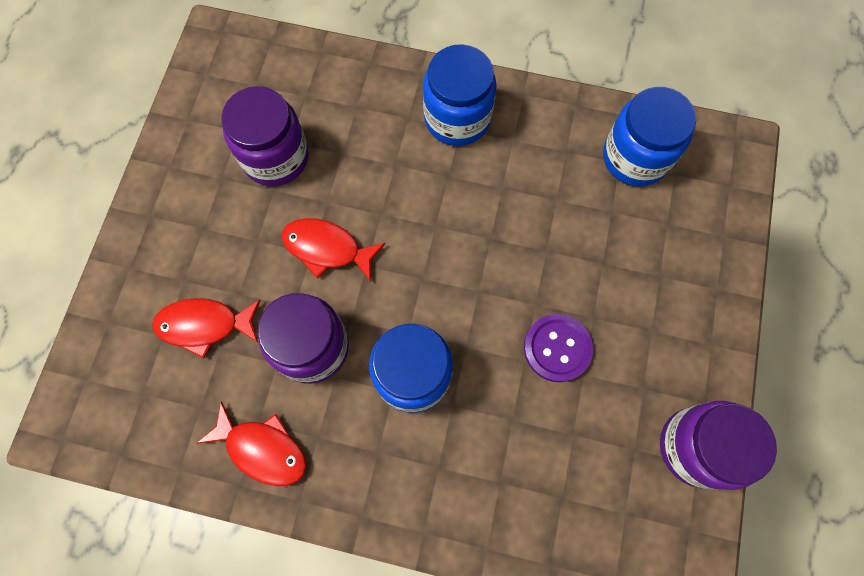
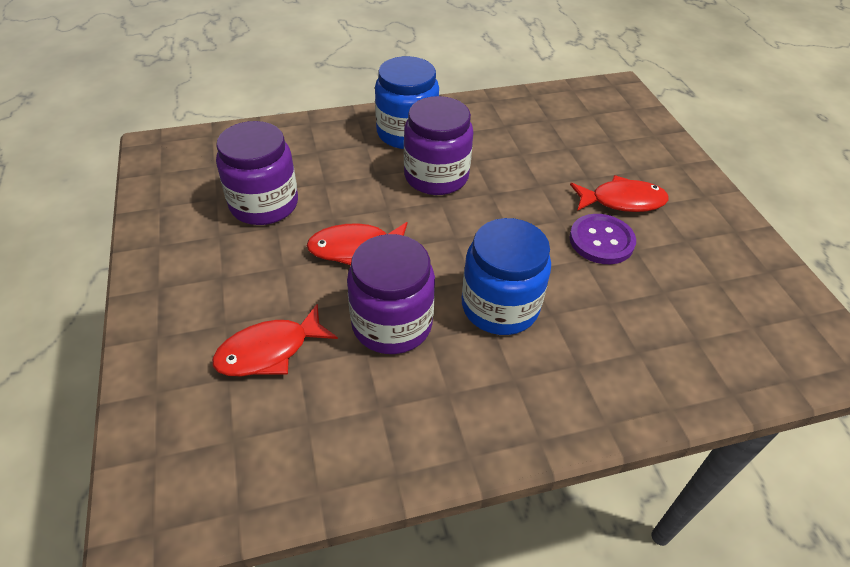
camera: 30 degrees left, 25 degrees down
(262, 449) = (399, 429): red fish -> red fish (622, 201)
(635, 157) = (557, 114): blue jar -> none
(696, 447) = (757, 260): purple jar -> purple jar (436, 176)

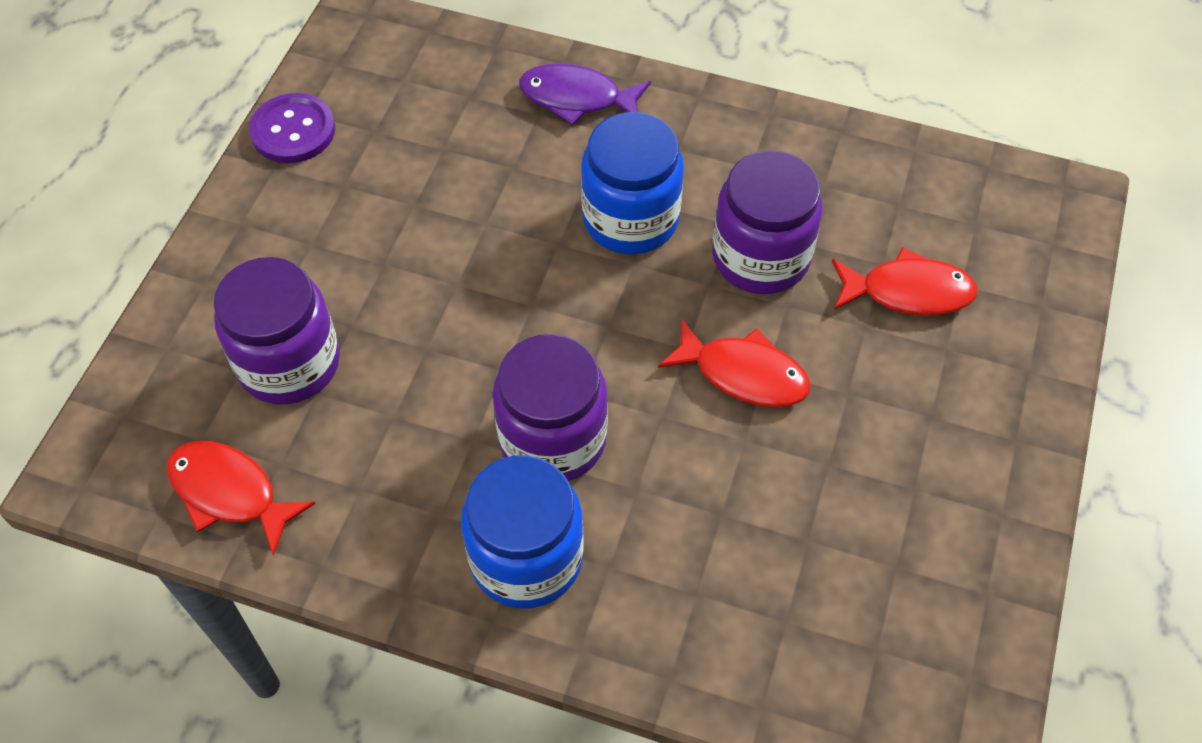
camera: 145 degrees left, 10 degrees up
(264, 204) = (830, 515): purple jar -> purple jar (289, 363)
(601, 241) = (440, 233): purple button -> purple button (293, 131)
(622, 201) = (351, 269): red fish -> red fish (229, 493)
(626, 381) = (577, 98): none -> purple fish

